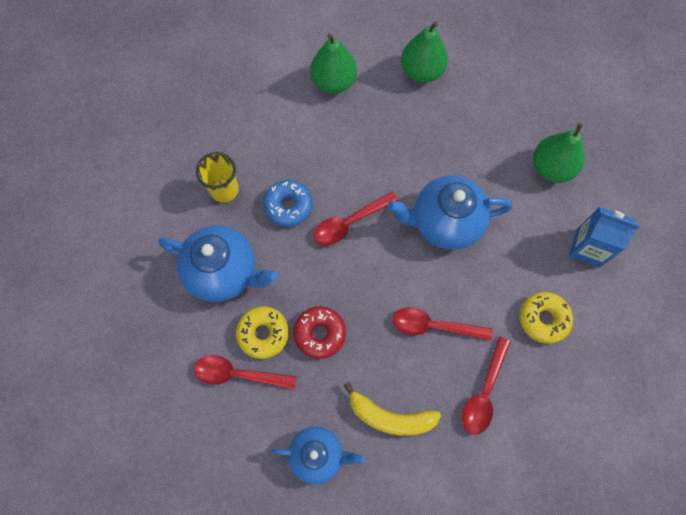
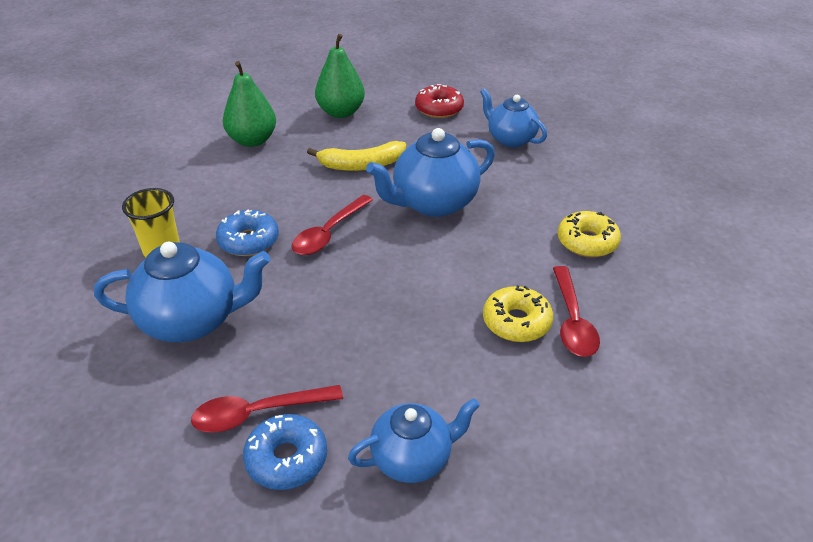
camera: 25 degrees left, 30 degrees down
(242, 418) = (286, 459): none -> blue donut
(263, 334) = (273, 361): yellow donut -> yellow donut (516, 322)
(320, 334) = (346, 336): red donut -> red donut (439, 109)
(390, 417) = (481, 383): yellow banana -> yellow banana (362, 165)
(434, 326) = (477, 285): red spoon -> none
(551, 168) = (510, 139): green pear -> blue teapot
(588, 248) = (587, 179): blue carton -> none

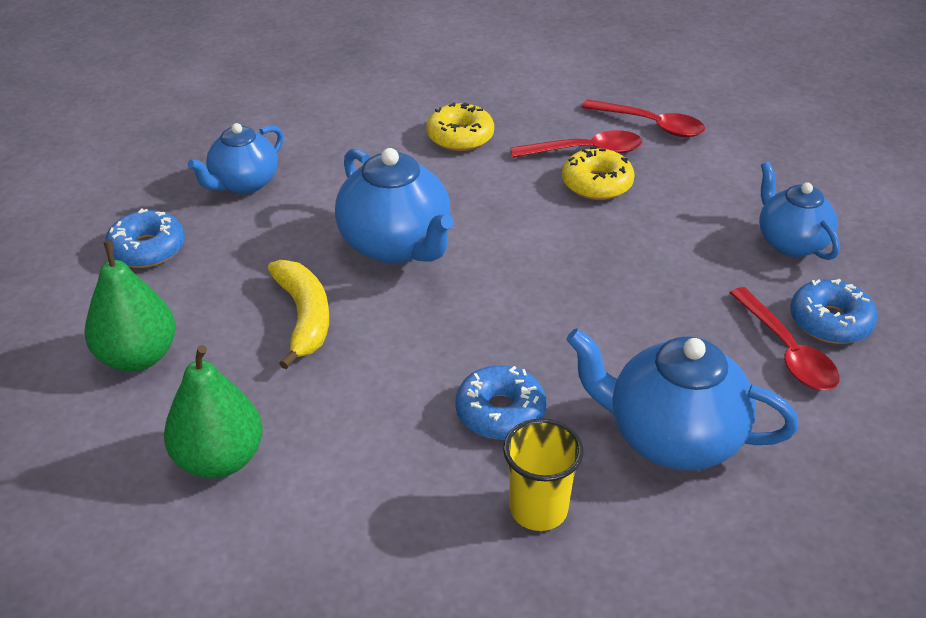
camera: 95 degrees left, 0 degrees up
(192, 320) = (671, 437): blue teapot -> blue teapot turned 60 degrees counterclockwise
(329, 233) = (471, 333): red spoon -> red spoon (650, 125)
(439, 109) = (147, 249): red donut -> blue donut

